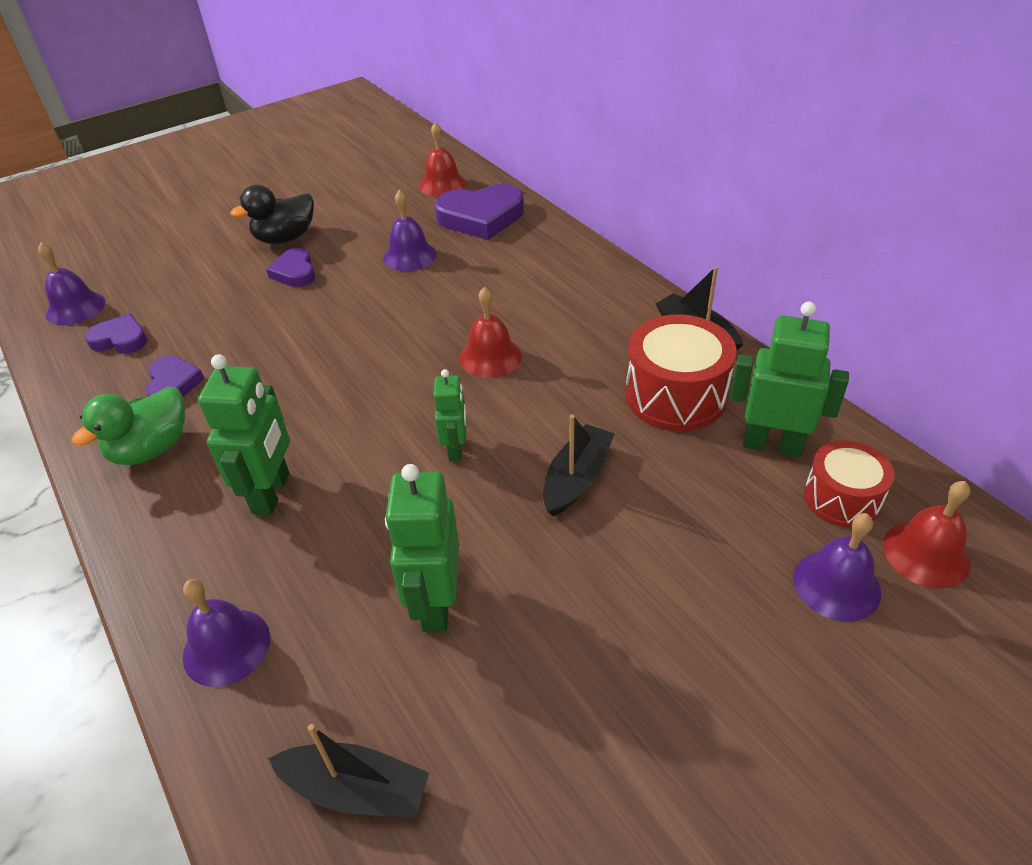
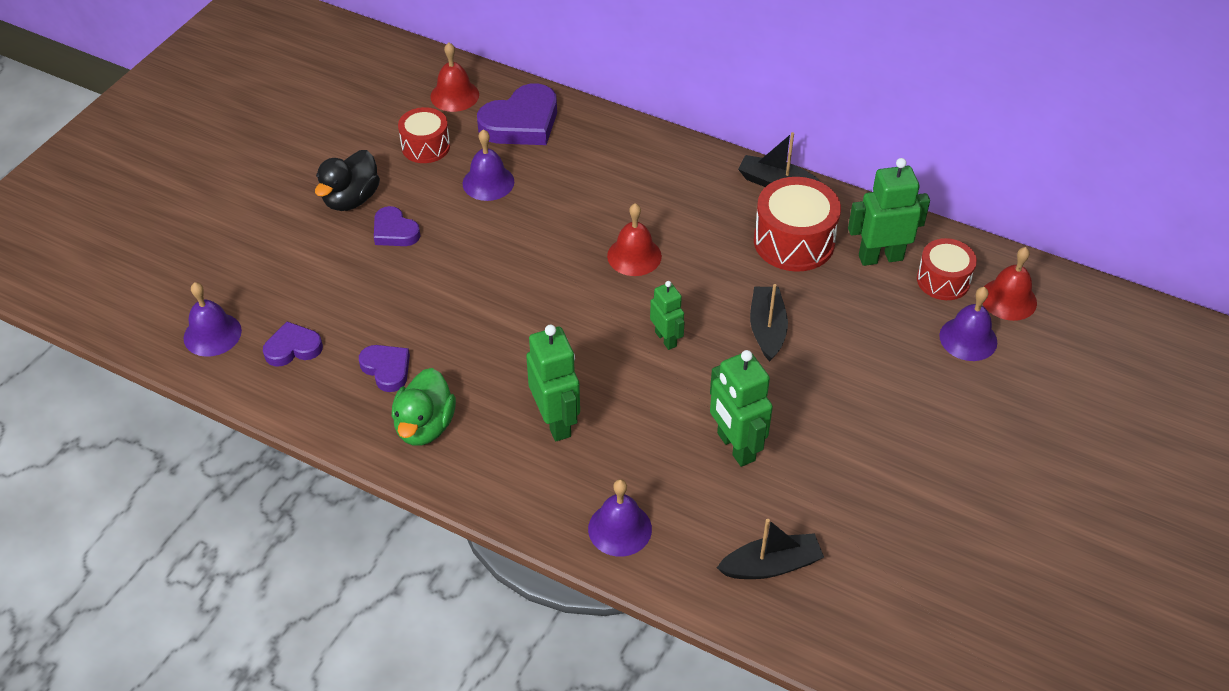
camera: 30 degrees left, 5 degrees up
(383, 215) = (425, 146): none -> red drum

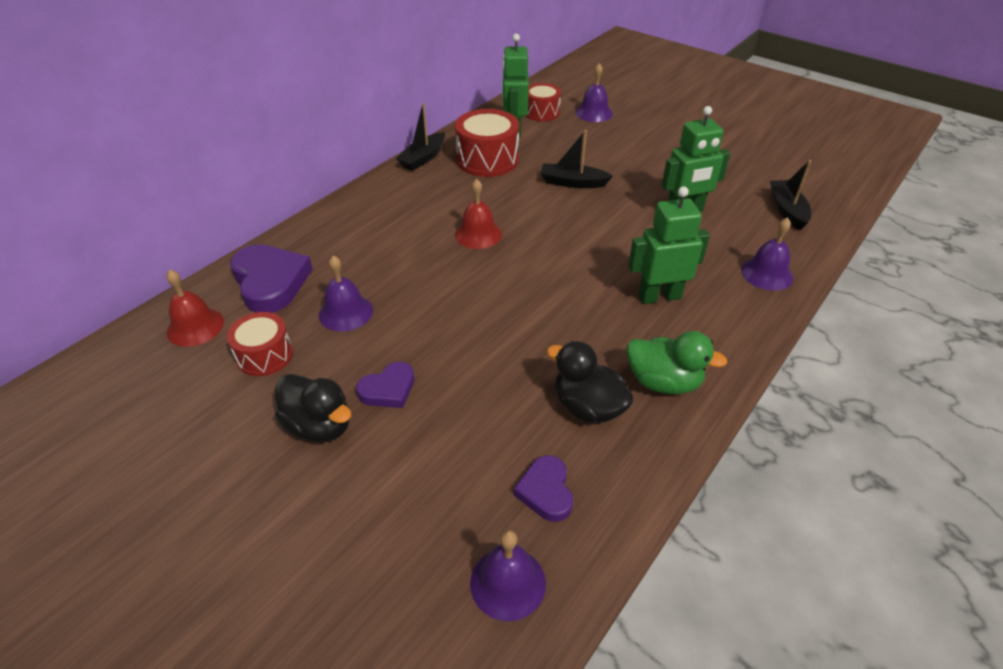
camera: 80 degrees left, 5 degrees down
(387, 369) = (587, 407): purple heart -> black duck
(666, 339) = (575, 229): green robot -> none
(1008, 299) = (563, 95): red bell -> none

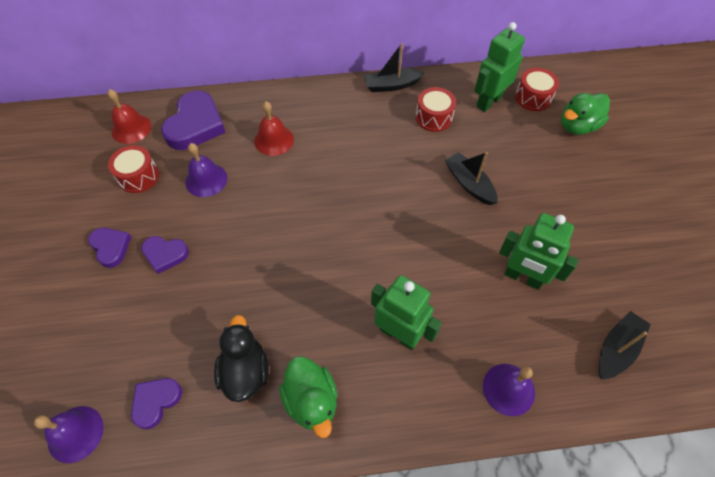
camera: 45 degrees right, 15 degrees up
(319, 425) = (111, 247): black duck -> purple heart
(478, 234) = (348, 179): red bell -> red bell (274, 140)
(487, 160) = (433, 117): red drum -> red drum, size x0.64
(594, 113) = (577, 126): purple bell -> green duck

